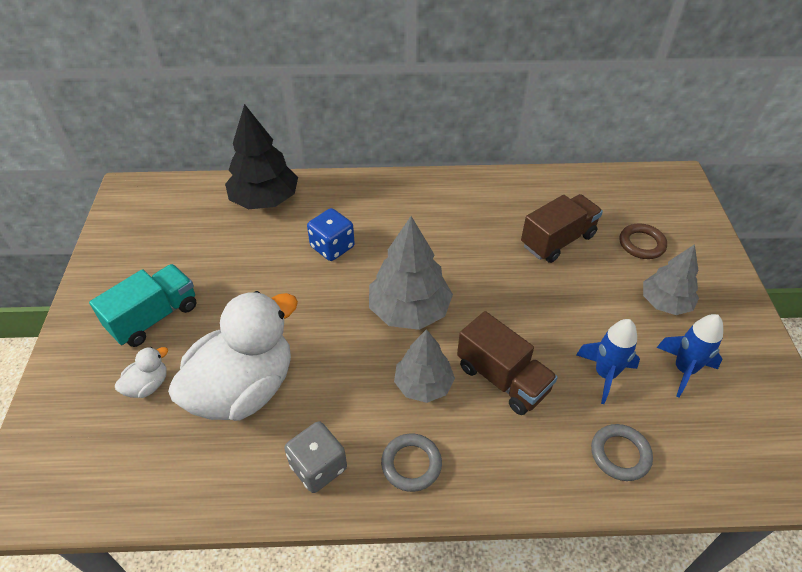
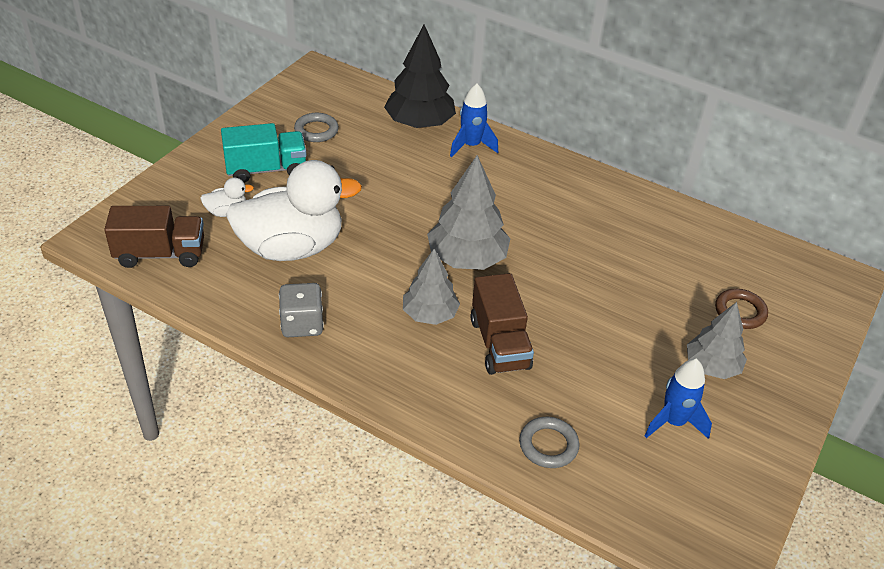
camera: 30 degrees right, 5 degrees down
(332, 247) = (444, 183): blue dice -> none
(411, 464) = (371, 359): grey ring -> grey ring (316, 130)
(557, 240) = (656, 270): brown truck -> brown truck (160, 254)
(605, 374) = (594, 387): blue rocket -> blue rocket (471, 146)

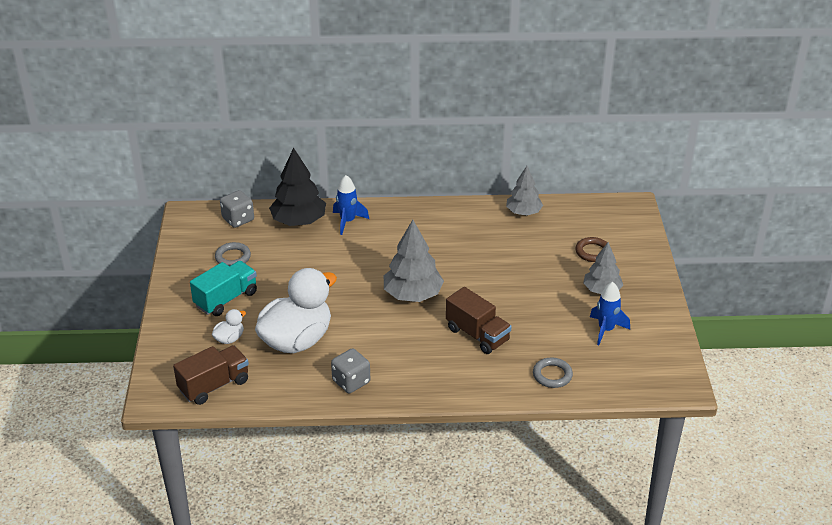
camera: 30 degrees left, 5 degrees down
(360, 95) = (238, 219): none -> grey dice
(430, 314) = (422, 338): grey tree -> grey tree (523, 212)

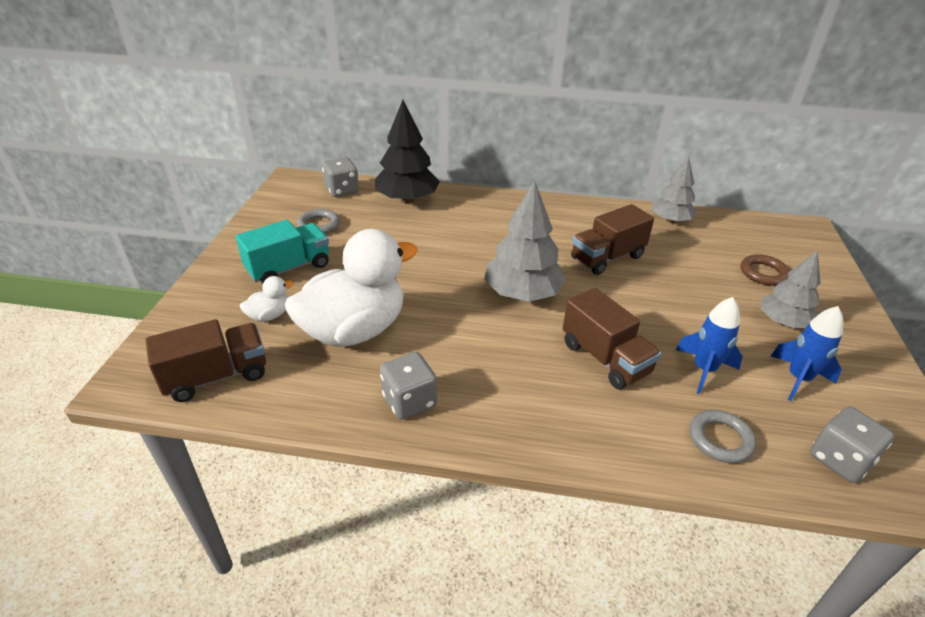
camera: 10 degrees right, 0 degrees up
(347, 221) = (462, 206): blue rocket -> blue rocket (704, 370)
(474, 255) = (607, 258): none -> brown truck
(623, 376) = (840, 459): none -> grey dice

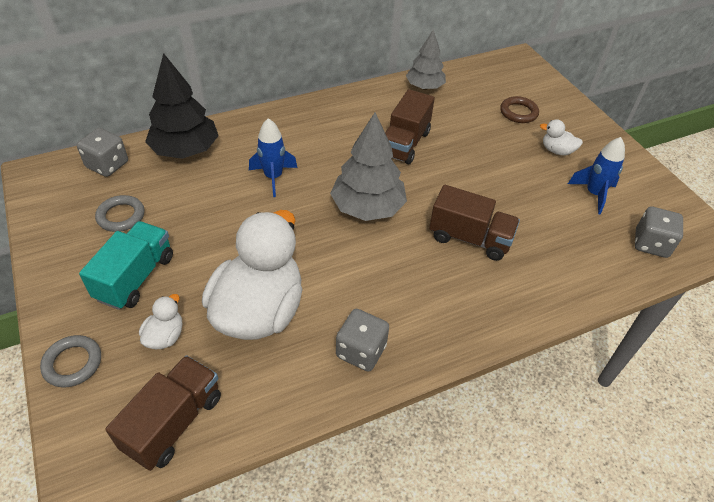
camera: 35 degrees left, 10 degrees up
(704, 370) = (537, 215): blue rocket -> blue rocket (273, 177)
(720, 439) = (582, 266): grey ring -> grey ring (73, 363)
(783, 322) = (557, 151): grey tree -> white duck

